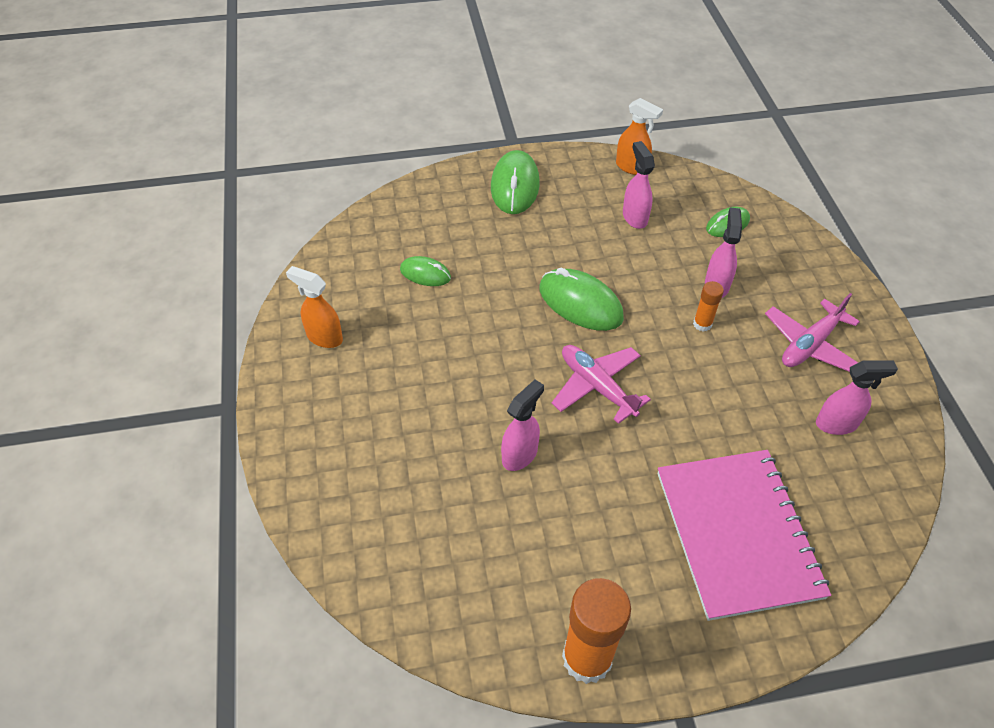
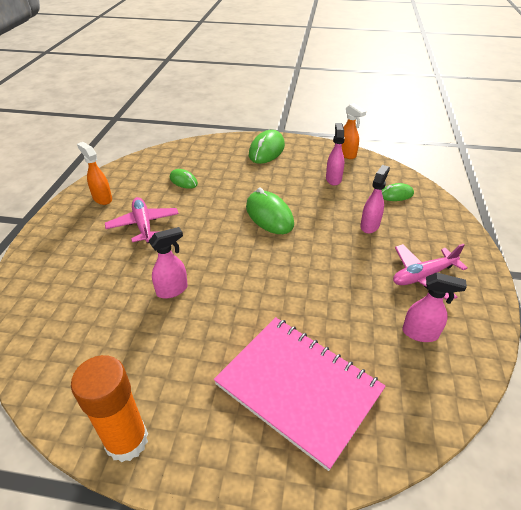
camera: 20 degrees right, 10 degrees down
(597, 386) = (250, 264): pink plane -> pink plane (143, 225)
(702, 324) = (347, 245): orange glue stick -> none
(737, 534) = (298, 388): pink notebook -> pink notebook turned 60 degrees counterclockwise

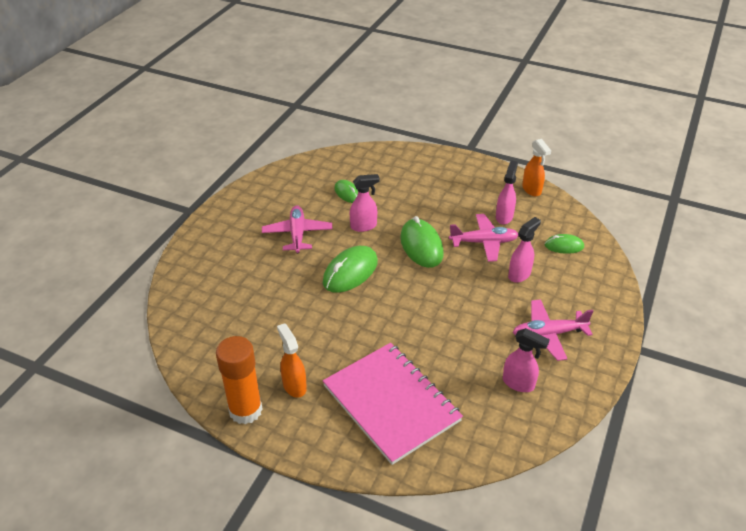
camera: 15 degrees right, 0 degrees up
(102, 199) = (264, 200): orange spray bottle -> orange spray bottle (294, 386)
(172, 290) = (309, 301): pink spray bottle -> pink spray bottle (364, 226)
(266, 150) = (445, 171): green mouse -> green mouse (350, 272)
(325, 203) = (483, 242): none -> pink plane

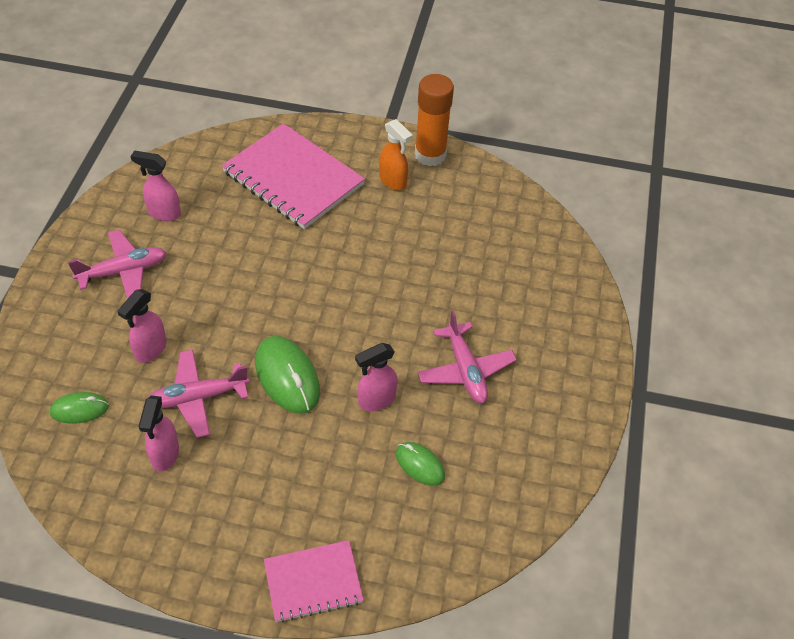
camera: 165 degrees right, 10 degrees up
(350, 272) = (374, 320): green mouse -> none
(421, 158) = (313, 582): none -> pink notebook
(532, 190) = (113, 527): orange spray bottle -> none

